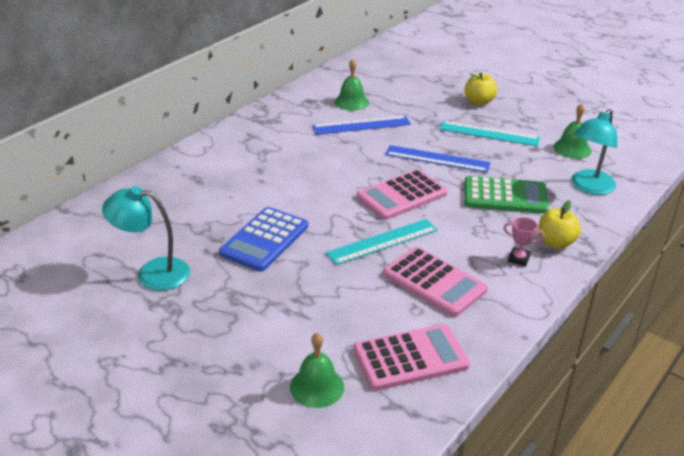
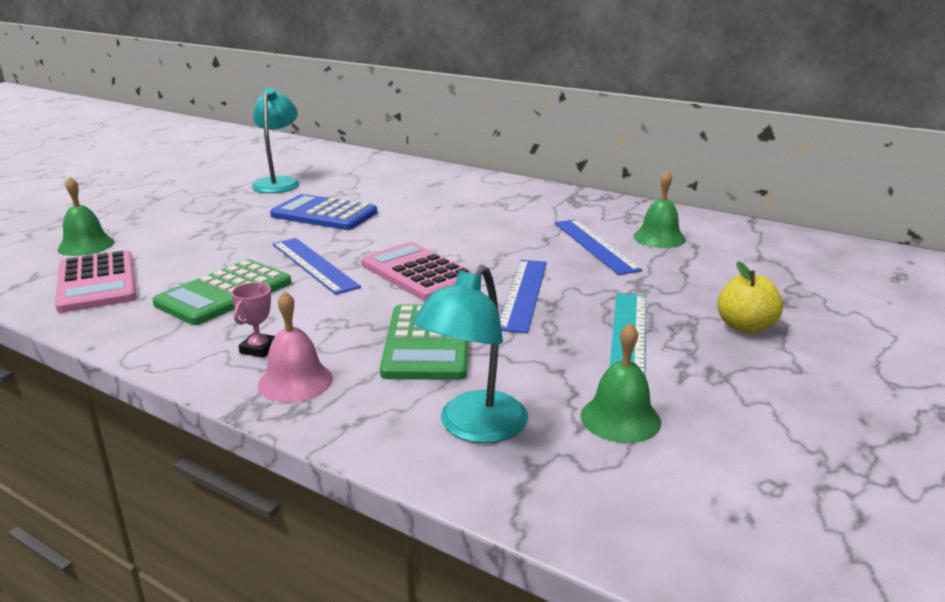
camera: 85 degrees right, 10 degrees down
(382, 241) = (314, 265): turquoise ruler -> blue ruler
(434, 282) = (224, 293): pink calculator -> green calculator
(555, 242) = (295, 381): yellow apple -> pink bell
(589, 187) = (473, 428): turquoise lamp -> turquoise lamp turned 90 degrees counterclockwise

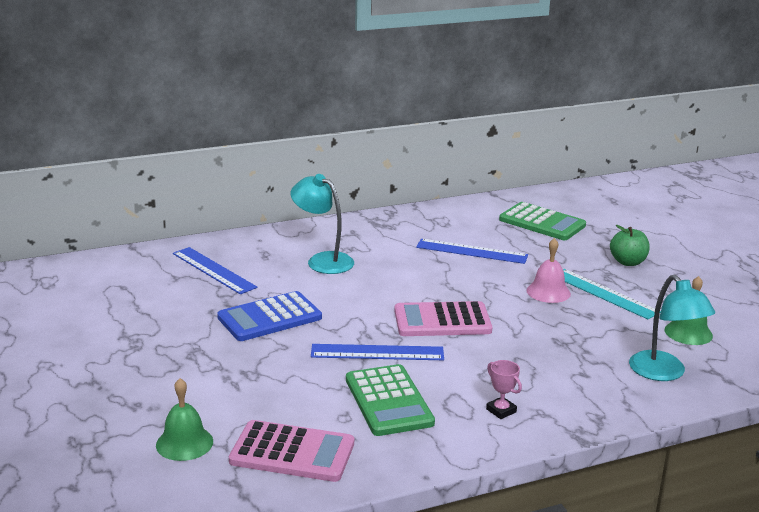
camera: 55 degrees left, 0 degrees up
(278, 182) = (149, 313): turquoise lamp -> turquoise lamp (323, 260)
(295, 381) = (560, 410): pink bell -> pink bell (548, 292)
(427, 343) = (553, 353): green calculator -> green calculator (542, 223)
(523, 294) = (518, 300): blue ruler -> blue ruler (213, 270)
(659, 238) = (485, 229): green bell -> none
(745, 327) = (627, 262): yellow apple -> green apple

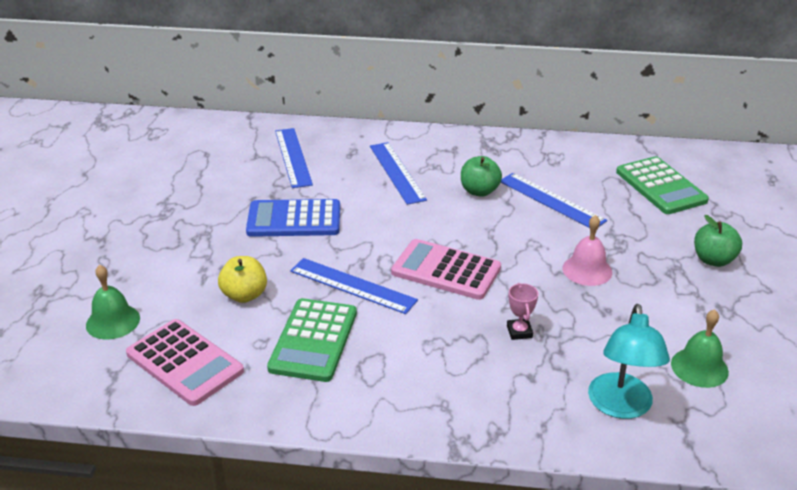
camera: 30 degrees right, 10 degrees up
(289, 386) = (244, 295): none -> yellow apple
(323, 260) = (397, 172): turquoise lamp -> blue ruler
(408, 258) = (479, 191): none -> green apple
(501, 410) = (407, 388): pink trophy -> pink trophy (519, 332)
(604, 293) = (647, 290): turquoise ruler -> none

